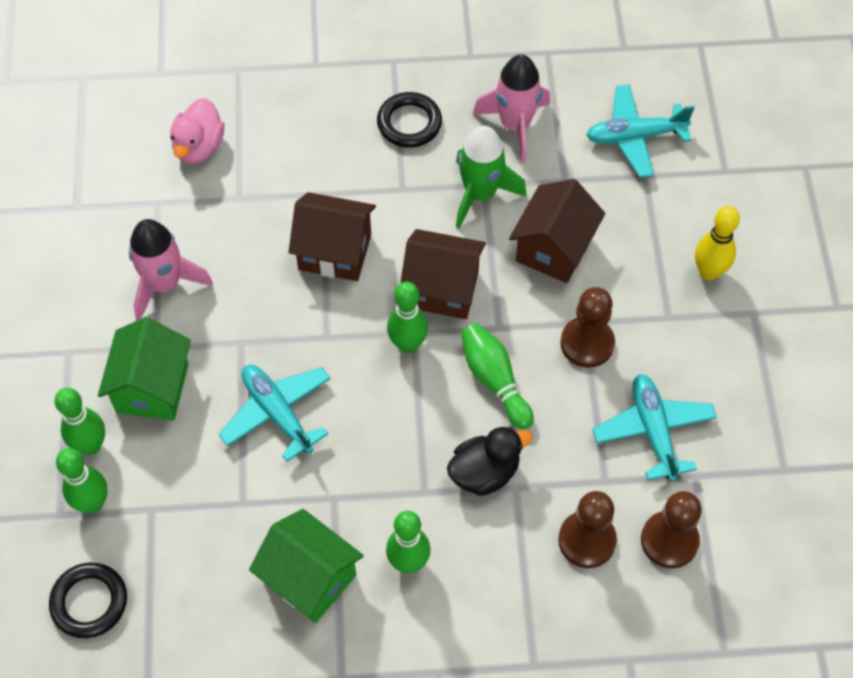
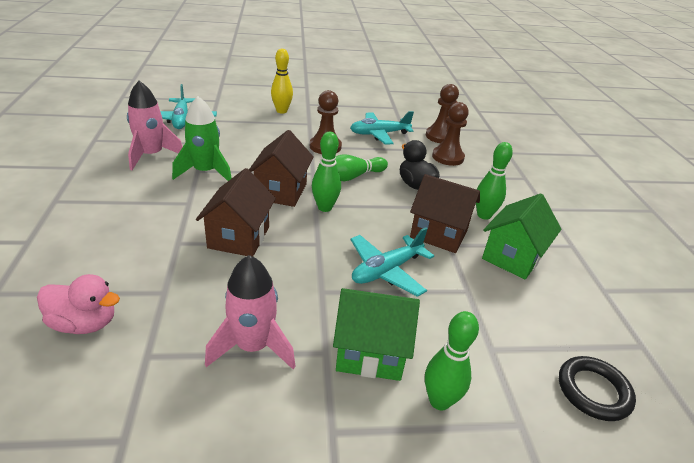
camera: 95 degrees left, 25 degrees down
(93, 503) = (499, 395): green bowling pin -> none
(409, 123) = (125, 197): black ring -> none
(553, 249) = (257, 151): brown house -> brown house (439, 234)

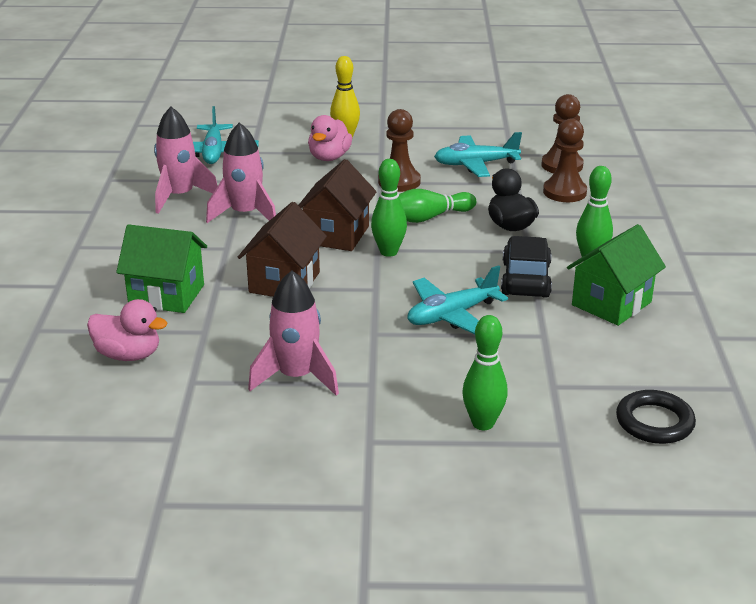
camera: 10 degrees right, 5 degrees down
(205, 172) = (245, 214): green rocket -> pink rocket
(271, 126) = (329, 157): none -> pink duck
(370, 352) = (418, 385): green house -> green house (166, 295)
(439, 234) = (526, 279): brown house -> black car

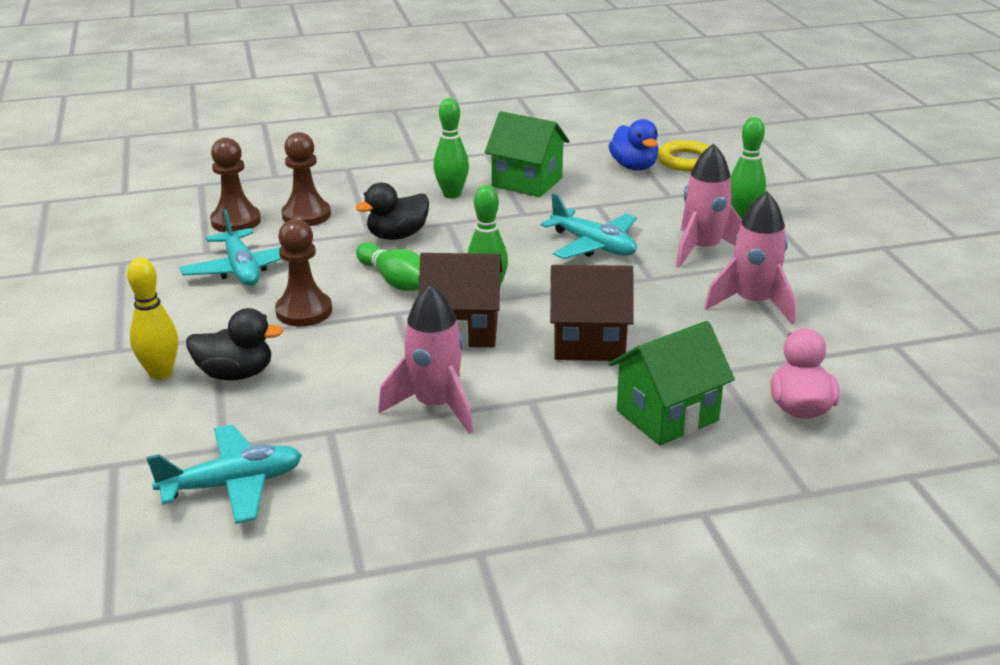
camera: 105 degrees left, 0 degrees up
(166, 295) = (667, 415): green house -> green house turned 60 degrees clockwise
(180, 196) = (400, 477): pink rocket -> pink rocket (703, 250)
(329, 157) = (236, 374): pink duck -> black duck
(526, 279) = (506, 219): black car -> none
(641, 379) = (634, 167): none -> blue duck
(654, 422) = (686, 161): black ring -> yellow ring

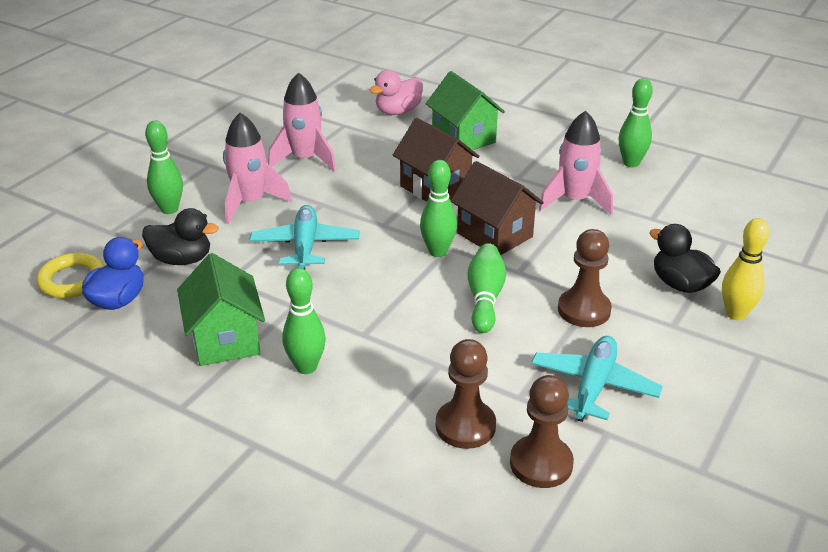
camera: 135 degrees left, 5 degrees up
(233, 485) = (734, 217): turquoise plane -> none
(397, 236) = (422, 345): black duck -> black duck (182, 259)
(433, 497) = (631, 163): none -> green bowling pin
(667, 415) = (463, 138): green house -> green house turned 45 degrees clockwise

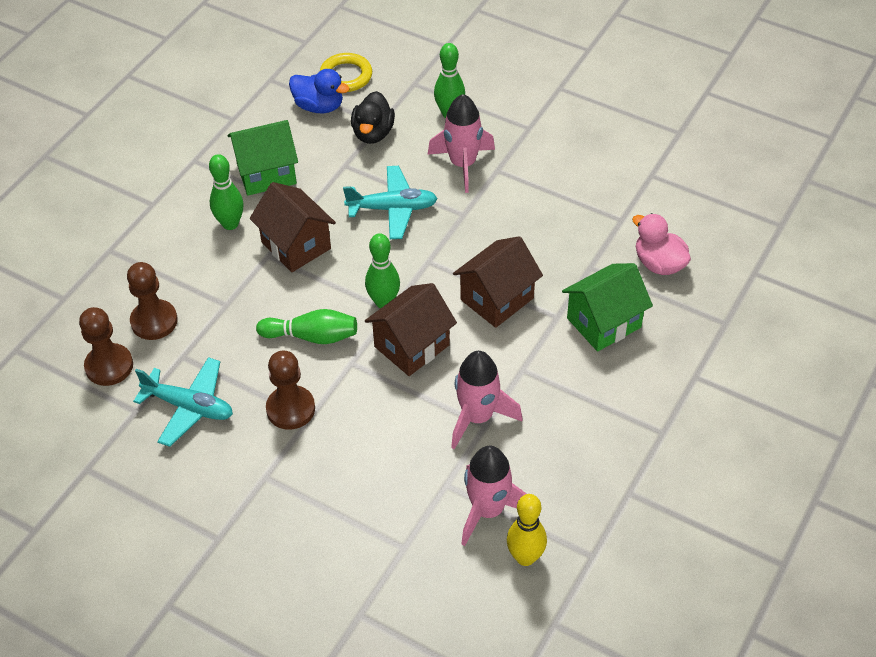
camera: 90 degrees right, 15 degrees up
(305, 159) = (545, 195): pink rocket -> pink rocket (488, 510)
(350, 312) = (296, 245): none -> brown house
(631, 163) = (562, 479): green bowling pin -> none
(680, 284) = (326, 492): black duck -> none
(735, 314) = (278, 532): yellow bowling pin -> yellow bowling pin (525, 557)

